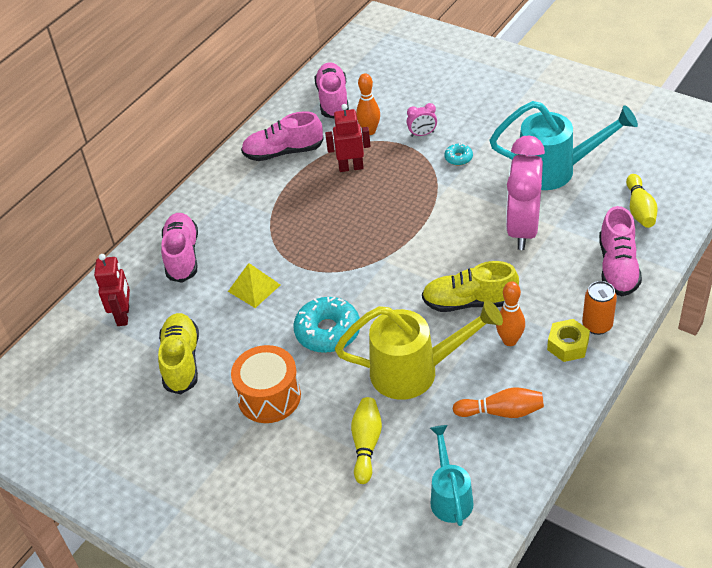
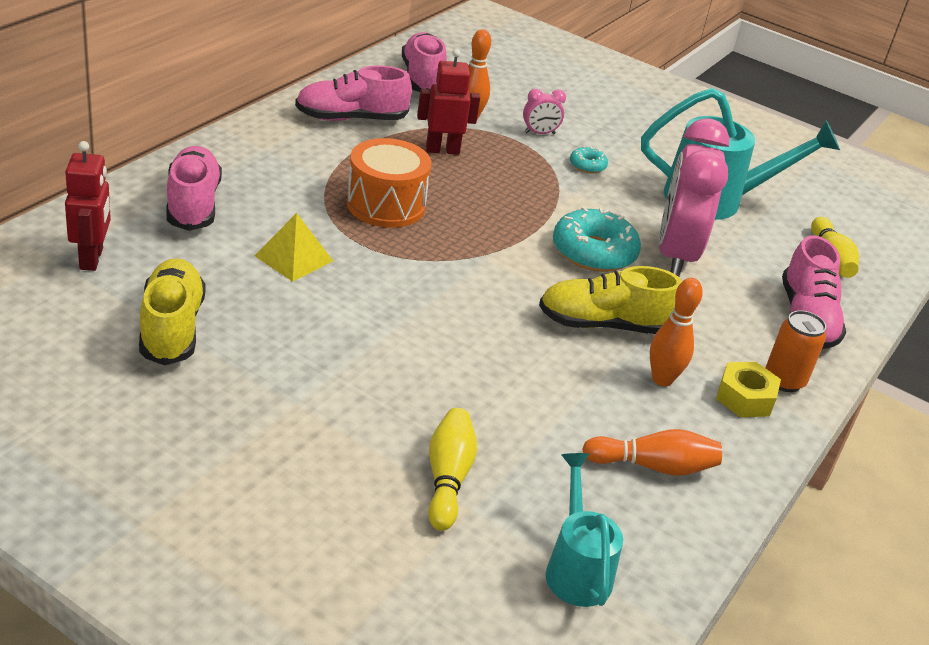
camera: 10 degrees left, 10 degrees down
(269, 397) = (301, 393): orange drum -> orange drum (386, 205)
(328, 331) = (397, 327): turquoise donut -> turquoise donut (593, 252)
(416, 371) = (526, 396): yellow watering can -> none

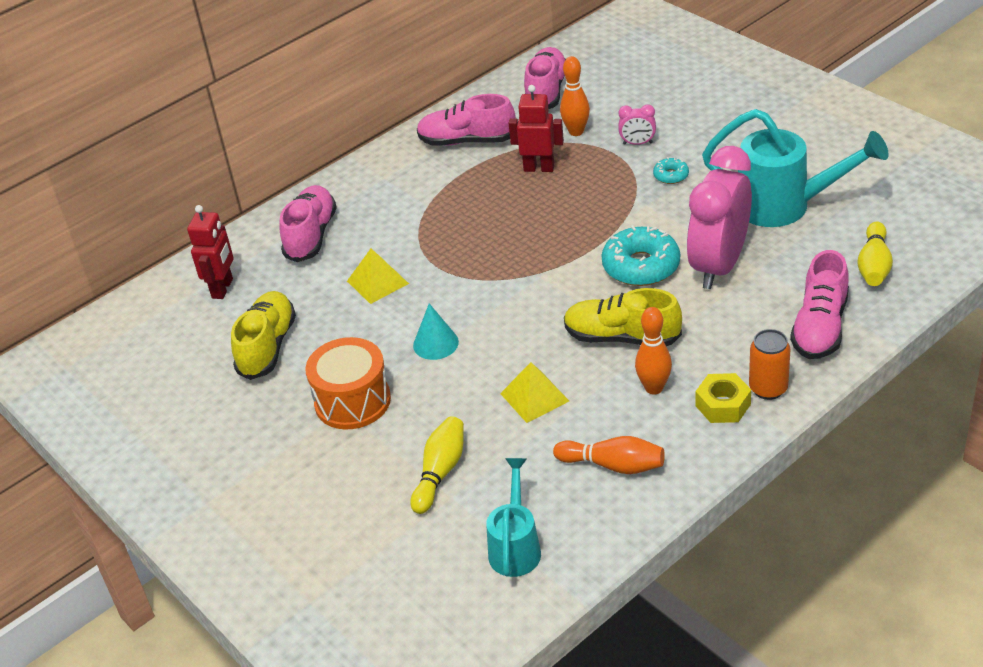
camera: 25 degrees right, 5 degrees up
(386, 205) = (470, 227): orange drum -> orange drum (352, 401)
(389, 327) = (435, 343): none -> turquoise cone
(530, 389) = (534, 397): none -> yellow pyramid

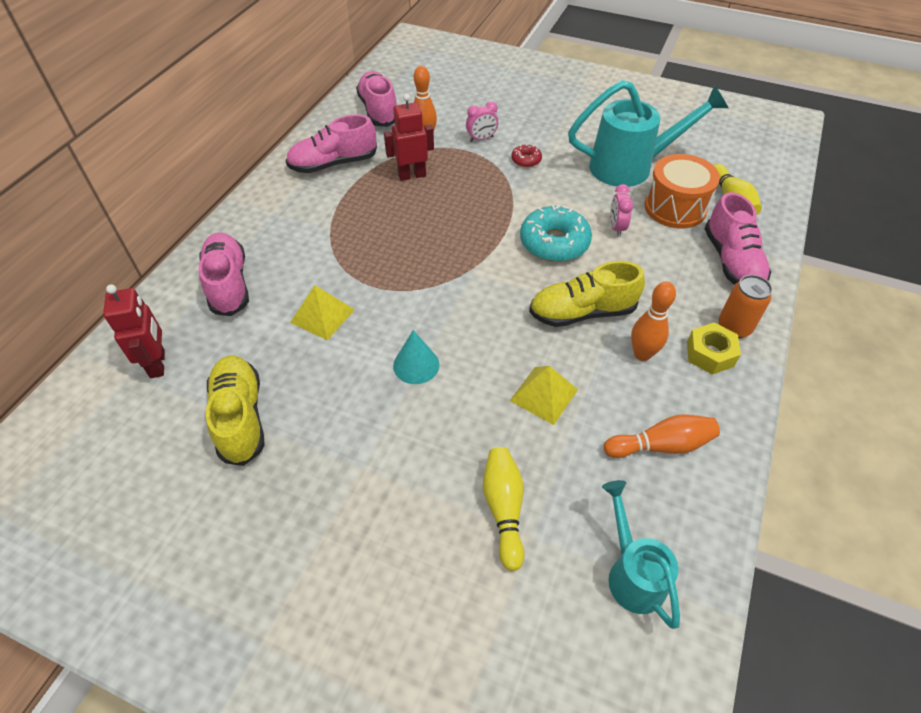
camera: 30 degrees left, 10 degrees up
(352, 401) = (366, 454): orange drum -> orange drum (675, 207)
(671, 175) = (526, 160): turquoise donut -> red donut
(718, 266) = (616, 227): pink clock -> pink clock, size x0.41

